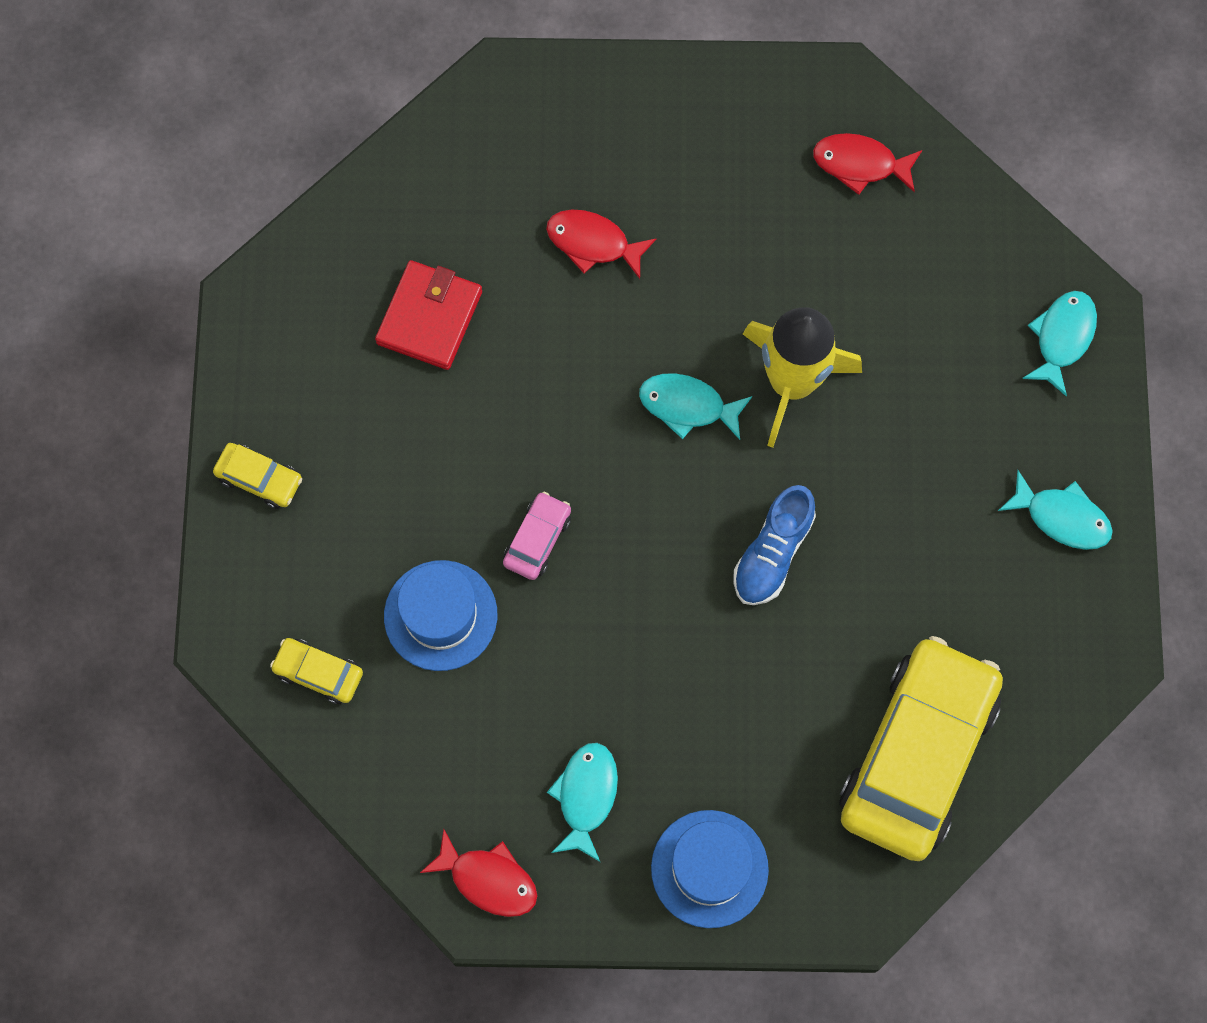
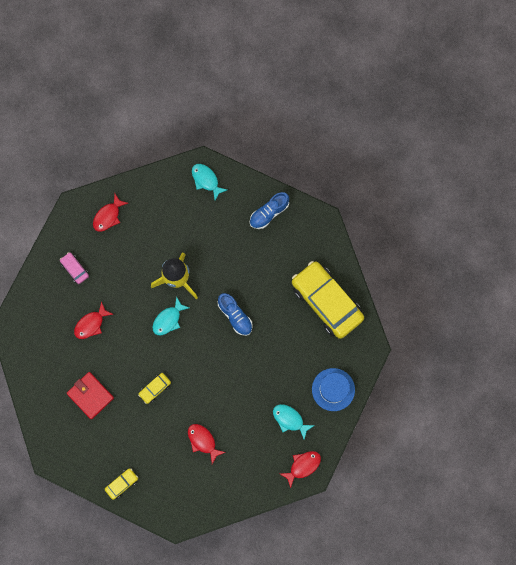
camera: 65 degrees left, 5 degrees up
(318, 673) = (203, 493): yellow car -> yellow car (155, 388)
(440, 615) = (203, 441): blue hat -> red fish
(537, 539) = (191, 395): pink car -> pink car (75, 269)
(1061, 517) = (269, 213): turquoise fish -> blue shoe

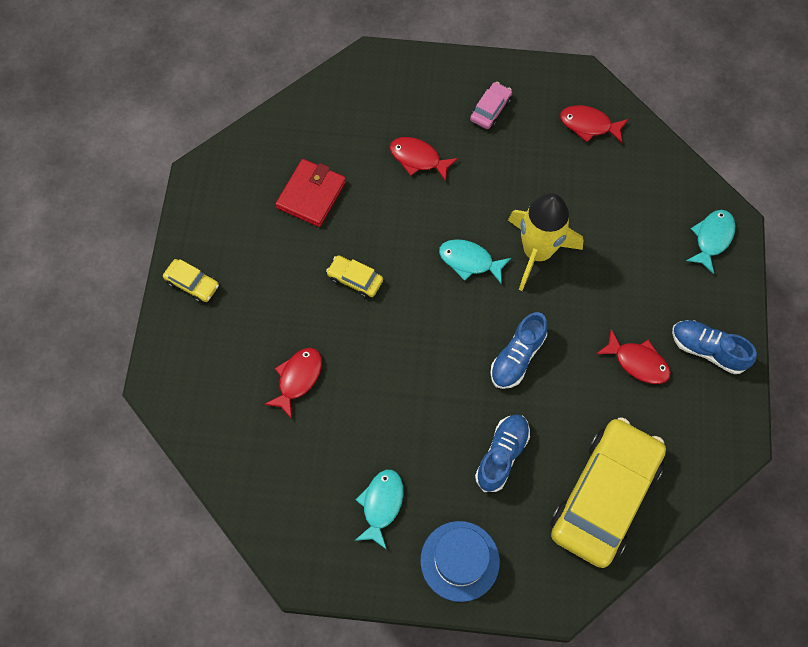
camera: 70 degrees right, 10 degrees down
(286, 346) = (502, 455): none -> blue shoe
(303, 466) = (310, 555): red fish -> red fish (637, 362)

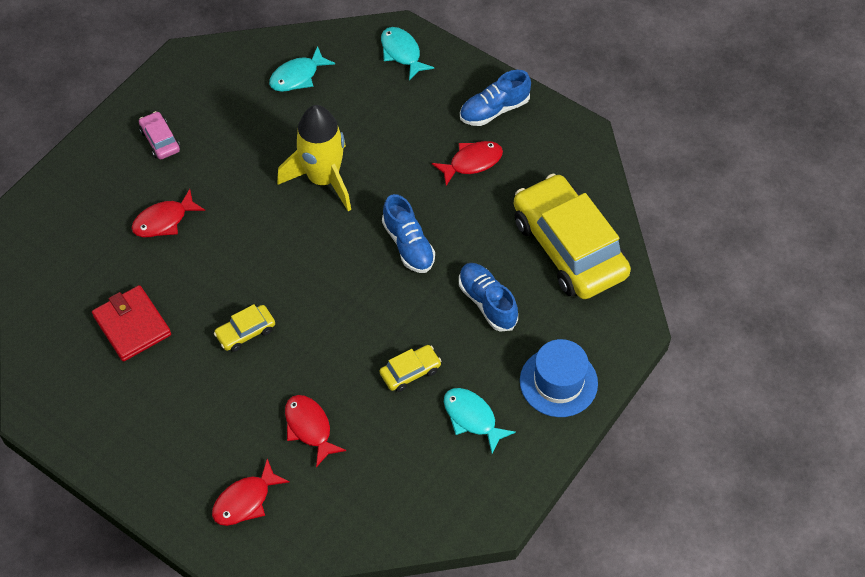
camera: 60 degrees left, 10 degrees down
(192, 284) = (147, 474): yellow car -> yellow car (410, 372)
(469, 261) = (294, 233): turquoise fish -> turquoise fish (297, 76)
(589, 125) = (234, 78): red fish -> red fish (245, 500)

